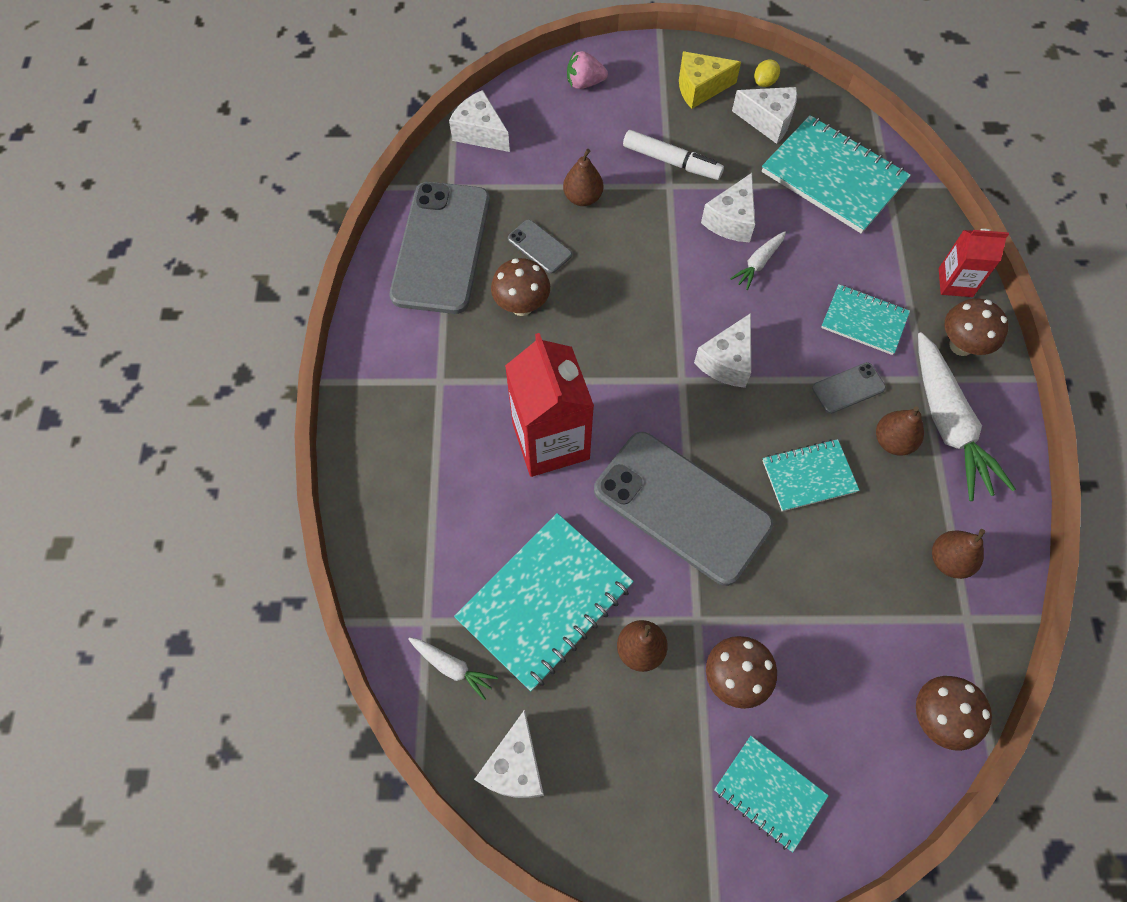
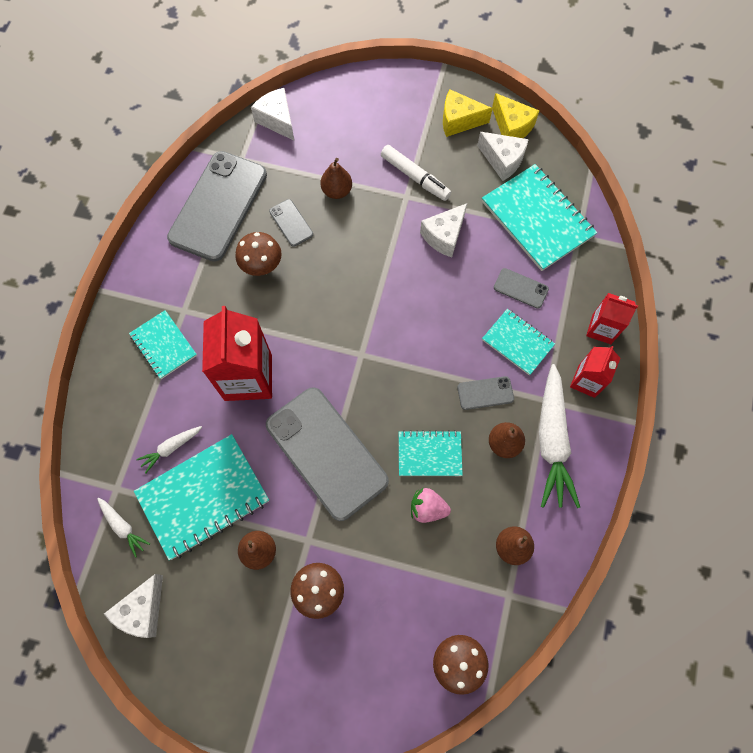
camera: 15 degrees right, 5 degrees up
(584, 83) = (370, 97): pink strawberry -> pink strawberry (427, 508)
(726, 361) = (400, 348): white cheese -> none
(758, 263) = (452, 276): white carrot -> white carrot (171, 448)
(764, 82) = (511, 127): yellow lemon -> yellow cheese
(769, 793) = (314, 681): turquoise notebook -> turquoise notebook (164, 345)
(844, 259) = (520, 288): none -> grey phone
(961, 345) = (586, 381): brown mushroom -> red carton

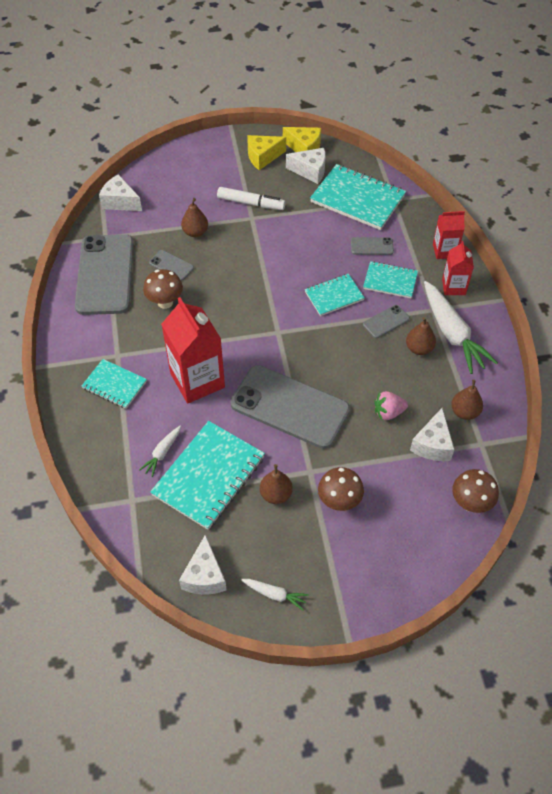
camera: 25 degrees left, 15 degrees down
(123, 527) = (153, 524): white carrot -> white carrot (275, 594)
(429, 454) = (368, 377): turquoise notebook -> turquoise notebook (334, 296)
(444, 236) = (295, 233): white cheese -> white cheese (432, 444)

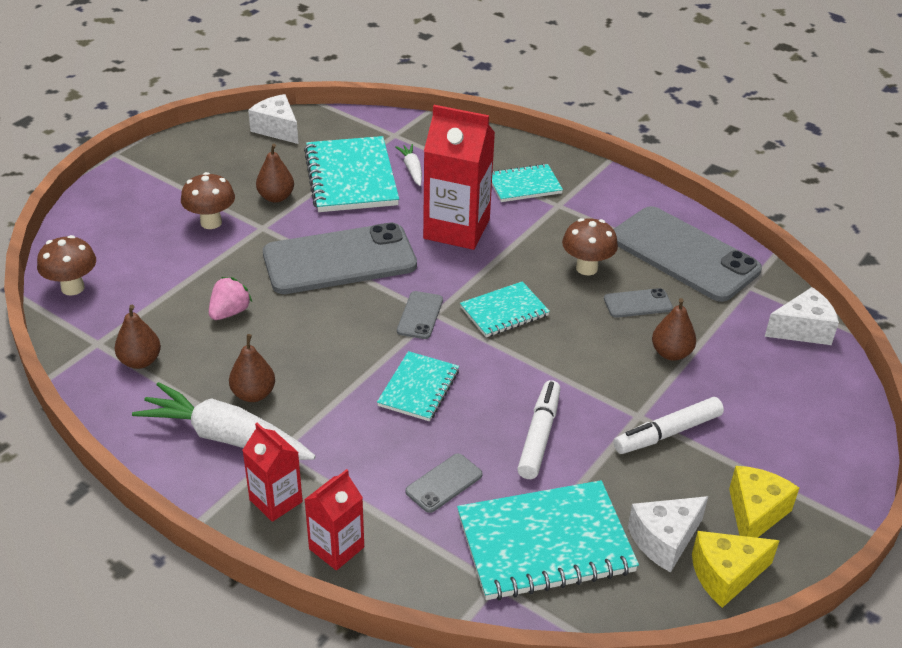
camera: 135 degrees right, 15 degrees down
(275, 594) = (207, 147): white carrot -> none
(306, 238) = (539, 436): none -> white marker
(386, 321) = (324, 399): grey phone -> grey phone (420, 315)
(390, 281) = (369, 452): turquoise notebook -> turquoise notebook (504, 311)
(432, 444) = (154, 312): white cheese -> none

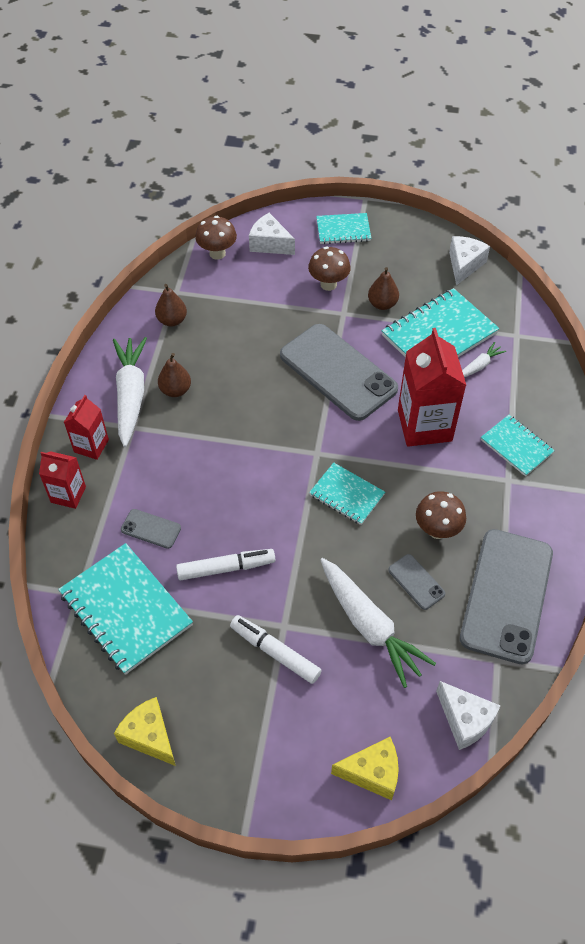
camera: 65 degrees right, 15 degrees up
(229, 312) = (244, 340): pink strawberry -> none
(418, 388) = (232, 476): turquoise notebook -> turquoise notebook (343, 230)
(420, 315) = (308, 445): grey phone -> none
(664, 540) = (164, 684): white cheese -> white cheese (269, 244)
(671, 353) = (369, 626): brown pear -> white carrot
(755, 513) = (221, 740): yellow cheese -> yellow cheese (372, 773)

